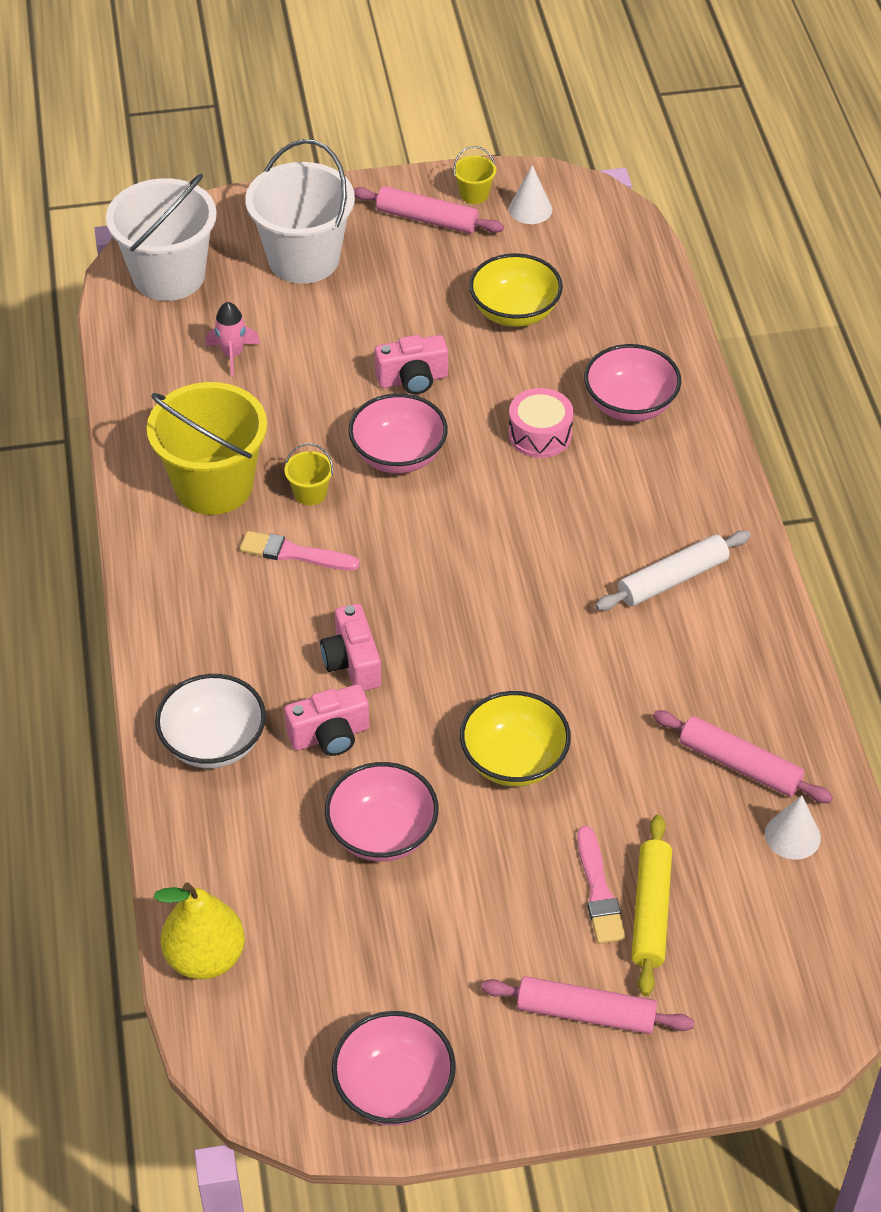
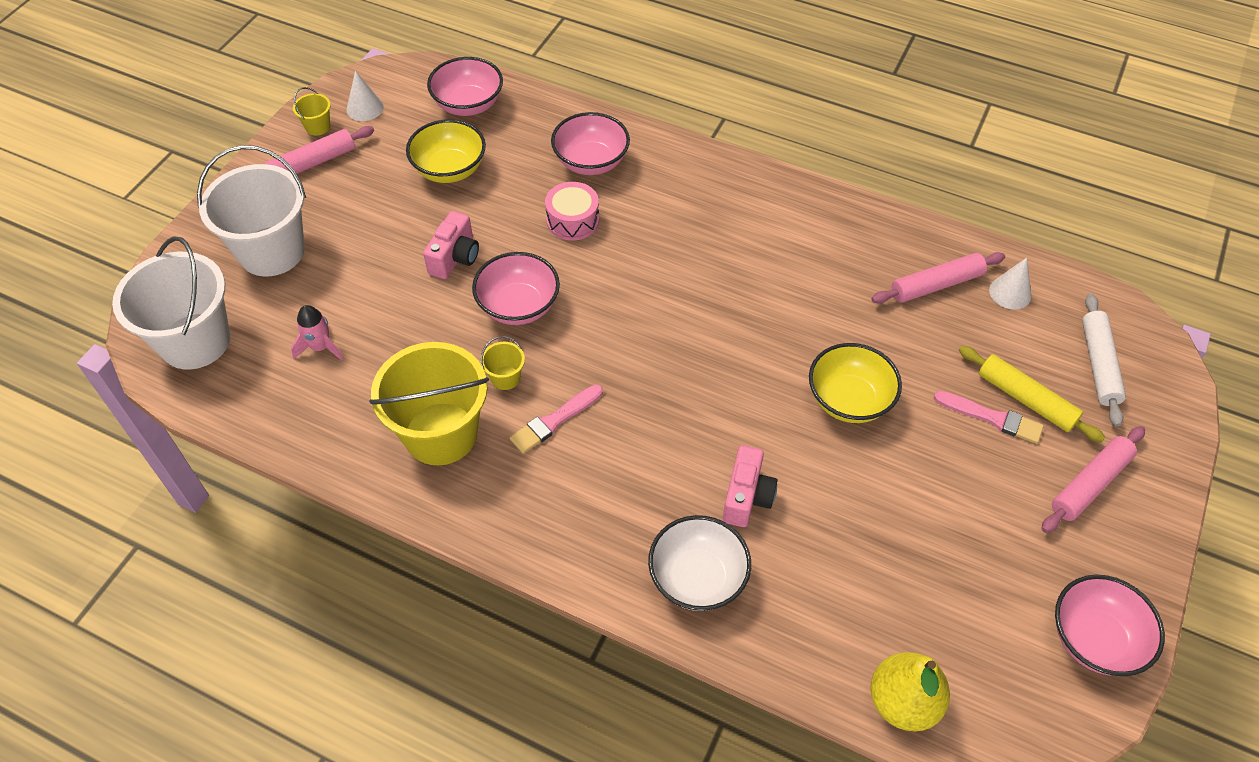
camera: 55 degrees left, 5 degrees up
(352, 662) = (688, 444): pink camera -> none
(382, 833) = (860, 515): pink bowl -> pink bowl (468, 105)
(672, 579) = (758, 228): white rolling pin -> white rolling pin (1098, 364)

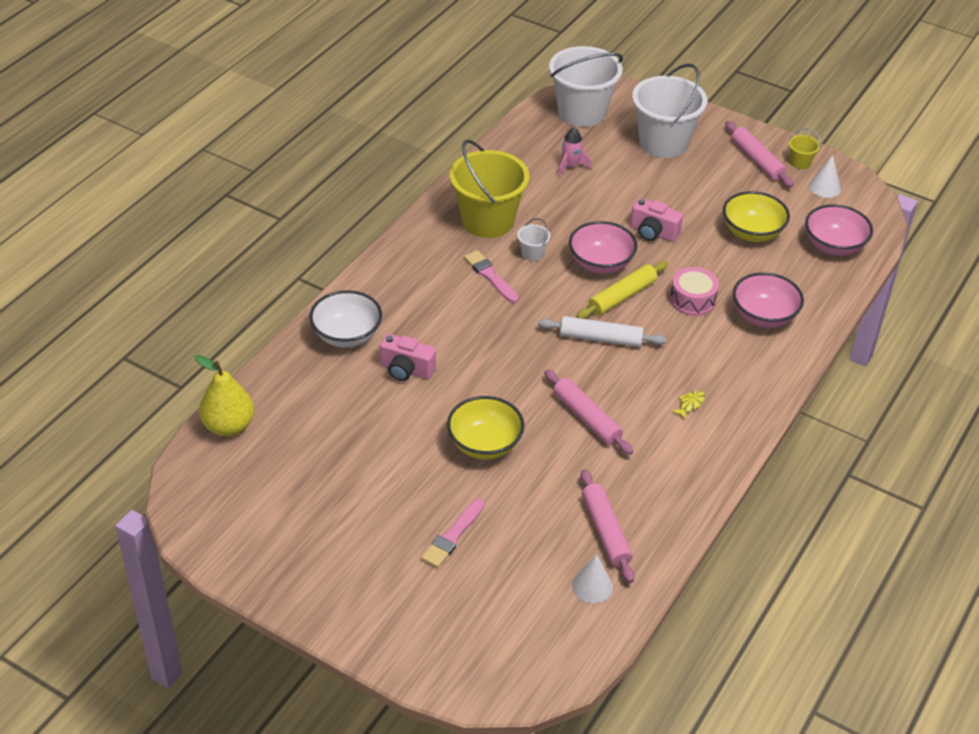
camera: 95 degrees right, 10 degrees down
(505, 378) = (532, 253): yellow bucket -> white bucket
(738, 221) = (690, 404): none -> yellow fish
(1025, 399) = (468, 565): yellow rolling pin -> yellow rolling pin (622, 296)
(1089, 484) = (375, 586): pink rolling pin -> pink rolling pin (586, 418)
(1094, 639) = (242, 548): pink bowl -> none
(1098, 364) = (499, 632): white rolling pin -> white rolling pin (600, 338)

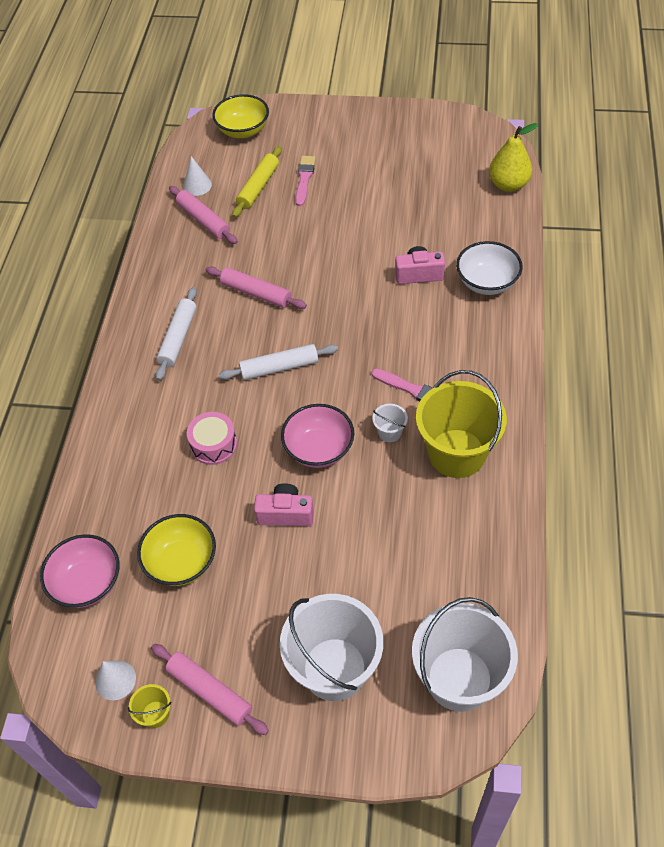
camera: 160 degrees right, 10 degrees up
(485, 444) = (321, 243): yellow bowl -> yellow bowl (243, 131)
(570, 166) = (419, 572): pink rocket -> none
(622, 296) = (281, 420): yellow rolling pin -> yellow rolling pin (258, 187)
(690, 404) = (178, 338): yellow fish -> white rolling pin
(764, 316) = (140, 455): pink bowl -> none

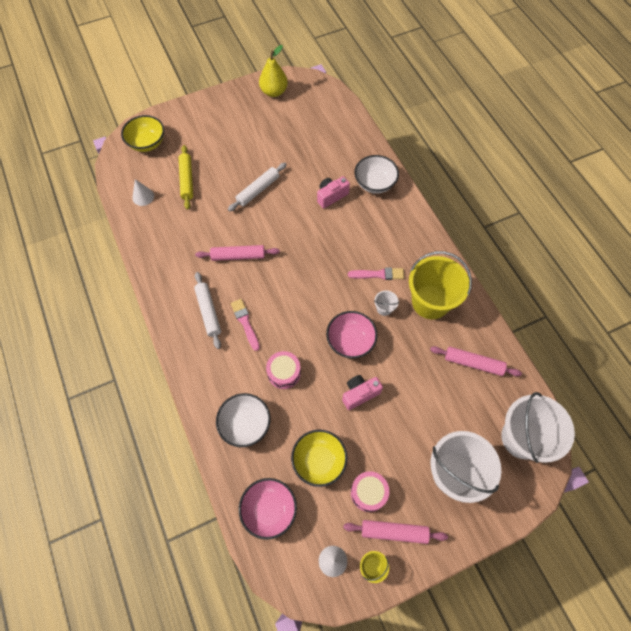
camera: 35 degrees left, 10 degrees up
(129, 478) = (245, 424): none -> white bowl
(203, 220) = (166, 220): pink rolling pin -> pink rolling pin (473, 363)
(213, 630) = (368, 493): none -> pink drum
(279, 367) = (289, 300): white rolling pin -> white rolling pin (258, 190)
(304, 179) = (214, 161): pink brush -> pink brush (245, 323)
(508, 185) = (344, 112): yellow pear -> yellow pear (274, 92)

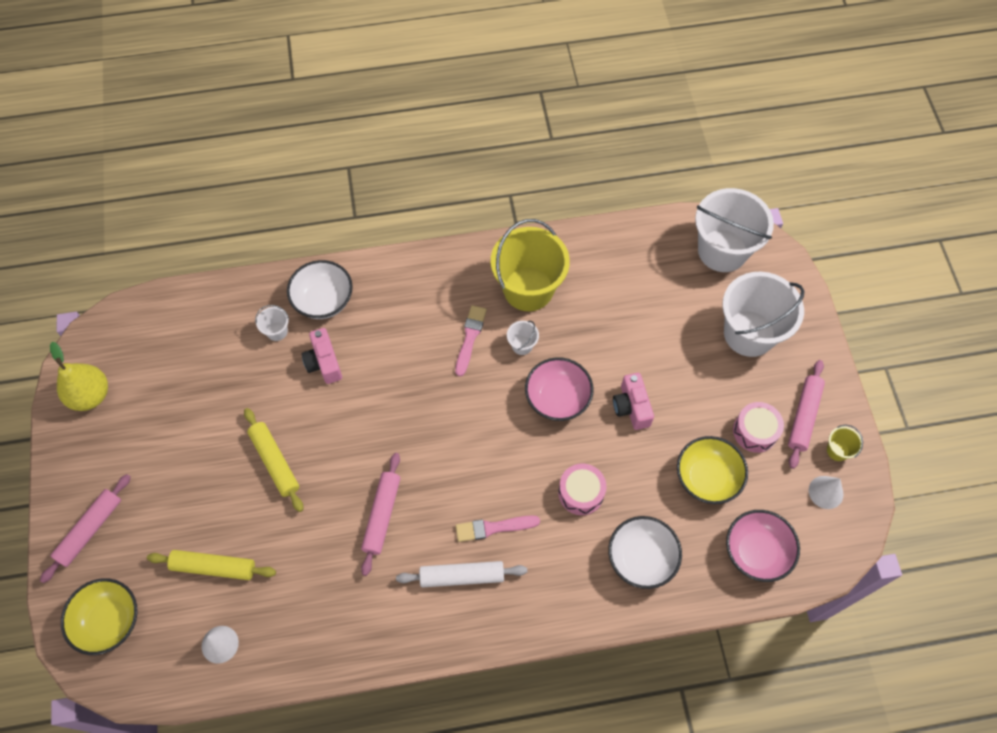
camera: 75 degrees left, 0 degrees up
(258, 190) = (275, 462): white rolling pin -> yellow rolling pin
(344, 165) = (277, 331): none -> white bucket
(473, 363) = (622, 269): pink rolling pin -> pink rolling pin (90, 530)

